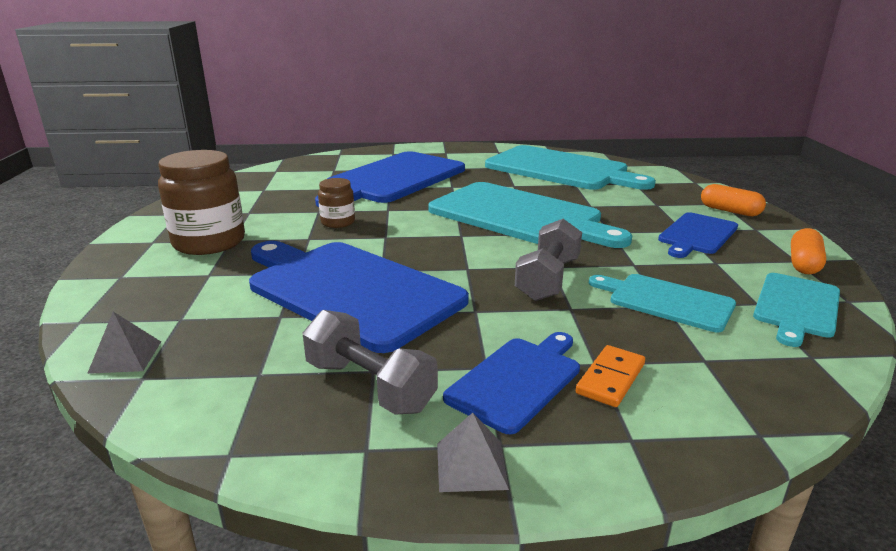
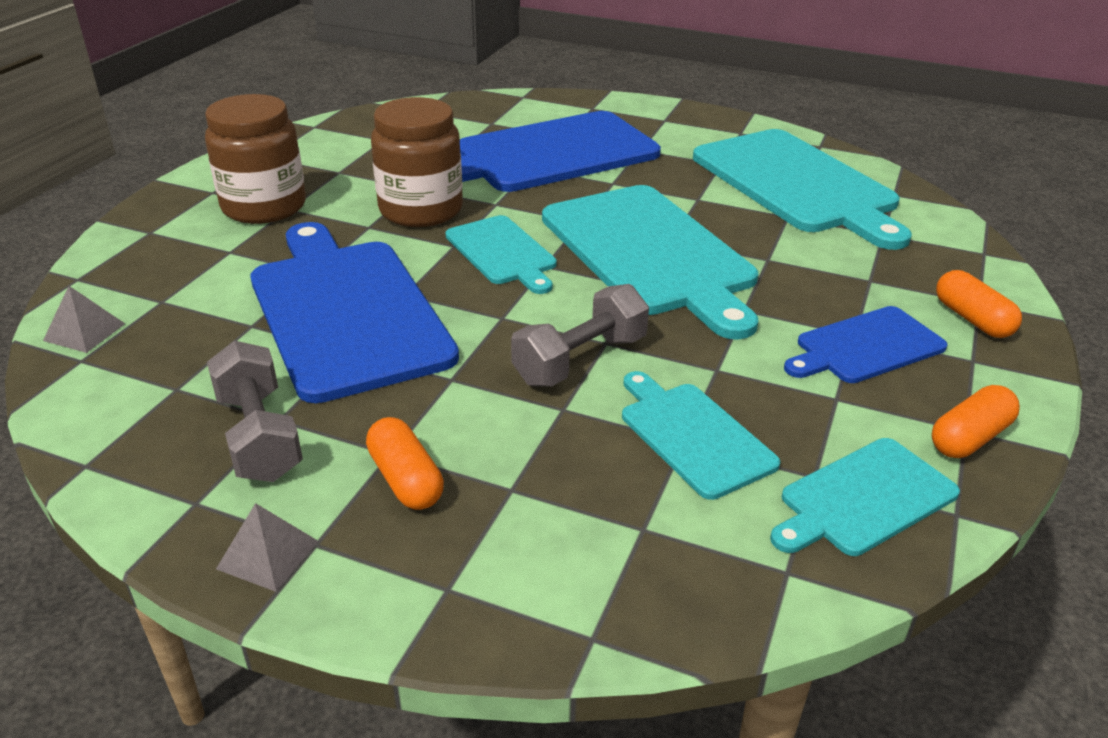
camera: 25 degrees right, 10 degrees up
(338, 222) = (421, 210): brown jar -> brown jar, size x1.92
(424, 234) = (502, 253): none -> turquoise cutting board
(517, 380) = (405, 480): blue cutting board -> orange capsule
(611, 379) = (505, 513): orange domino -> none

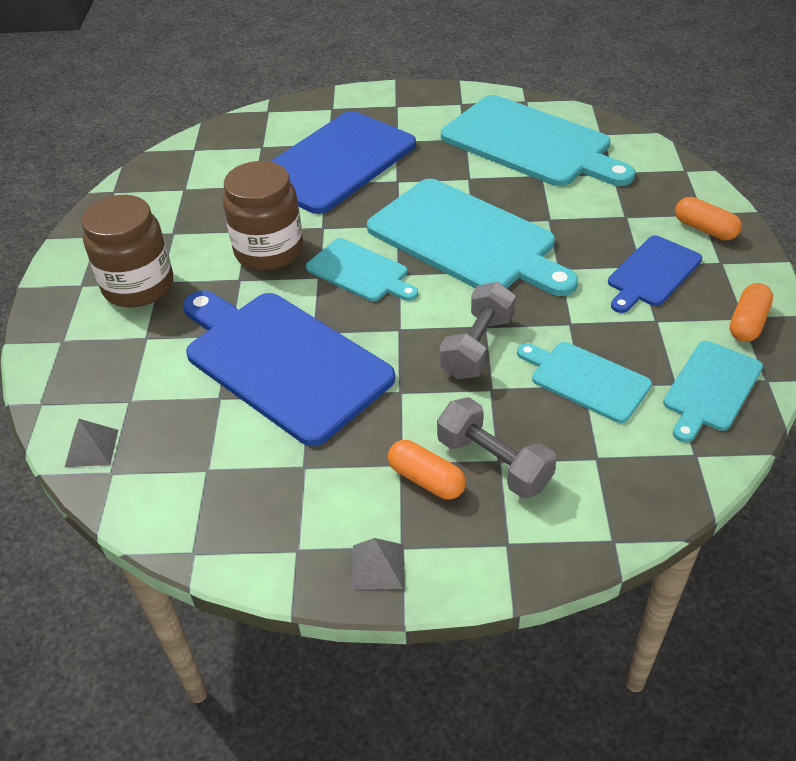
camera: 20 degrees left, 10 degrees up
(259, 436) = (301, 484): grey dumbbell -> grey dumbbell (494, 463)

